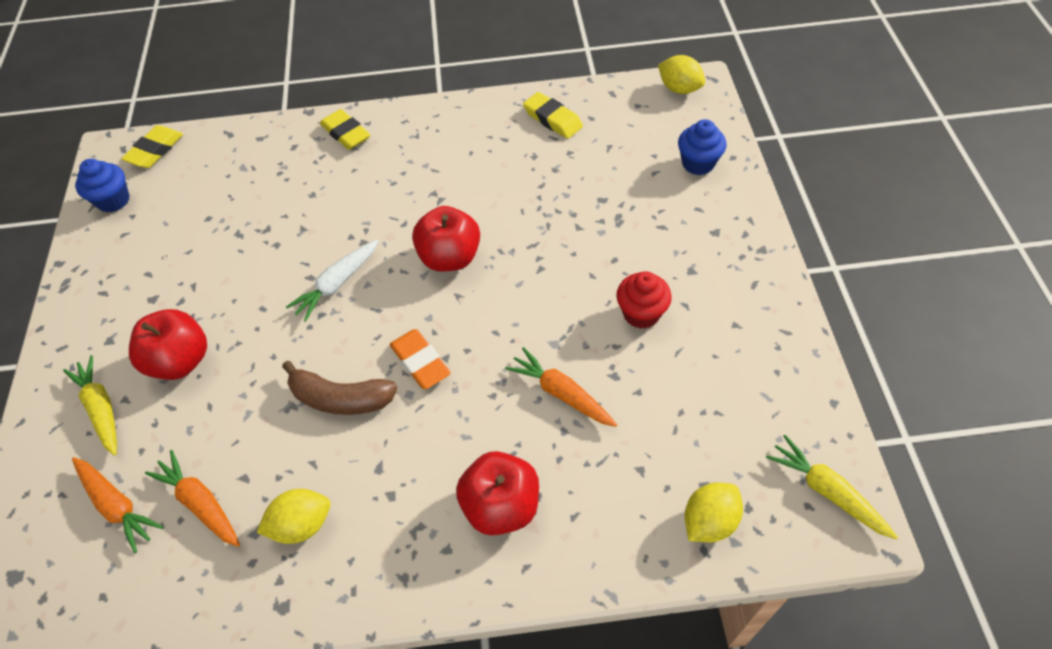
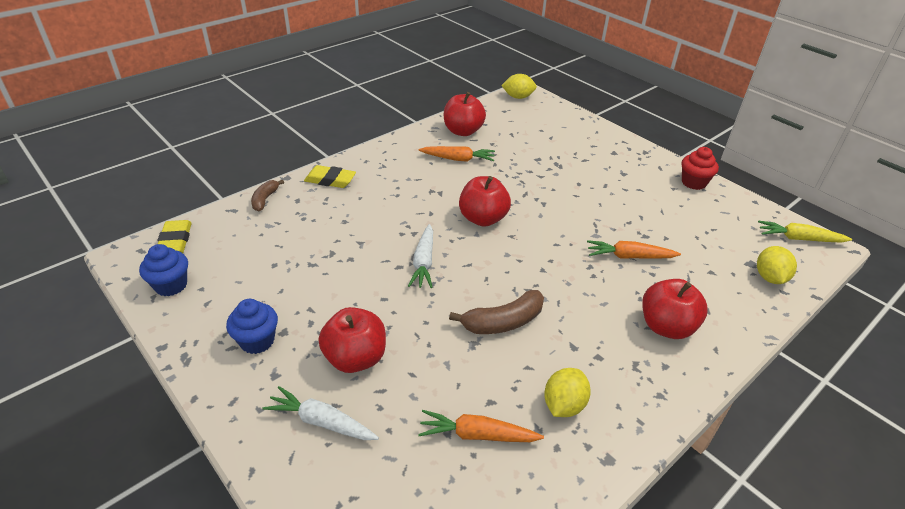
camera: 40 degrees left, 15 degrees down
(101, 409) = (321, 422): yellow carrot -> white carrot
(117, 505) = (411, 476): orange carrot -> orange carrot (458, 159)
(266, 133) = (265, 199): none -> brown banana
(420, 362) = (530, 279): orange eraser -> none
(552, 119) = (463, 131): yellow eraser -> red apple
(641, 313) = (623, 202): red cupcake -> red cupcake (693, 183)
(698, 163) = (568, 126): blue cupcake -> blue cupcake (257, 341)

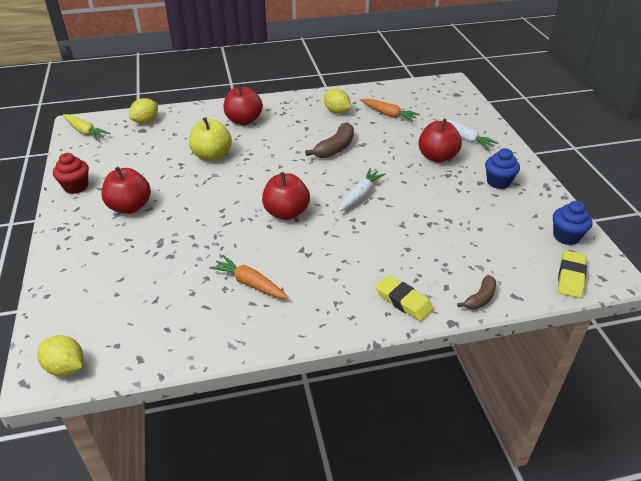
camera: 150 degrees left, 0 degrees up
(463, 131) = (205, 325): red apple -> red apple (130, 207)
(503, 322) = (335, 148): brown banana -> brown banana turned 120 degrees clockwise
(563, 405) = (337, 111): yellow lemon -> yellow lemon turned 75 degrees clockwise
(629, 256) = (212, 155): orange carrot -> yellow apple

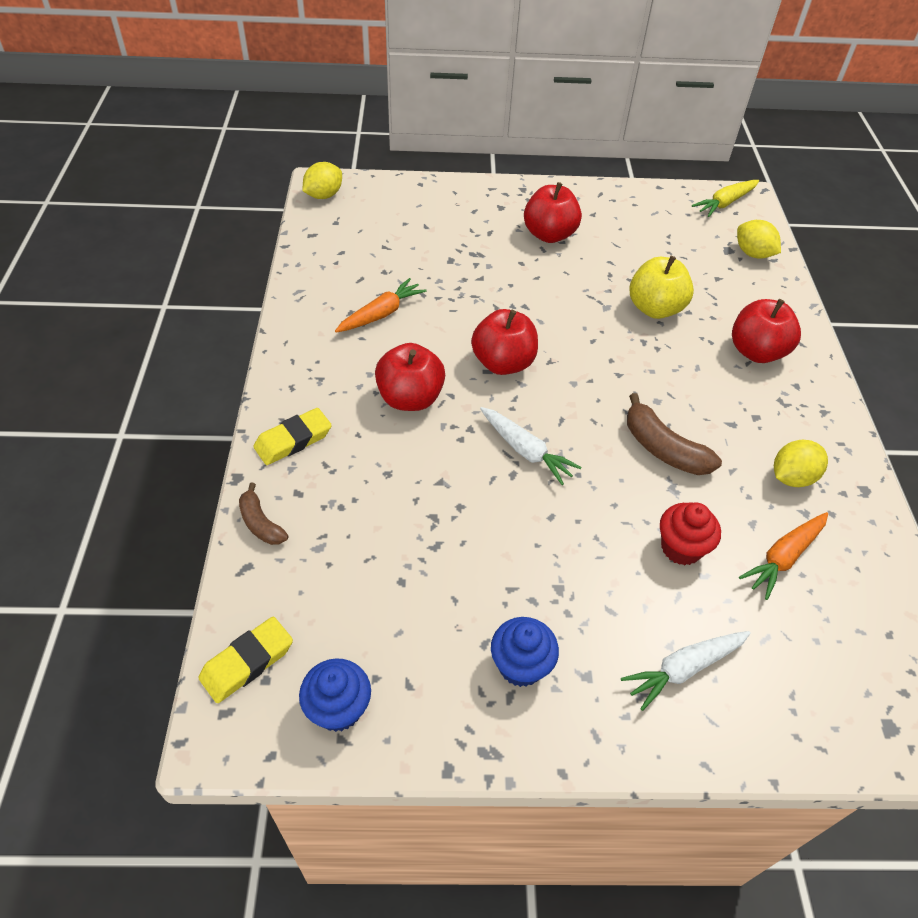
camera: 100 degrees right, 10 degrees up
(76, 187) = (599, 198): red cupcake -> red cupcake (681, 548)
(437, 157) = (619, 591): red apple -> red apple (410, 398)
(570, 277) = (247, 662): yellow eraser -> yellow eraser turned 75 degrees counterclockwise

